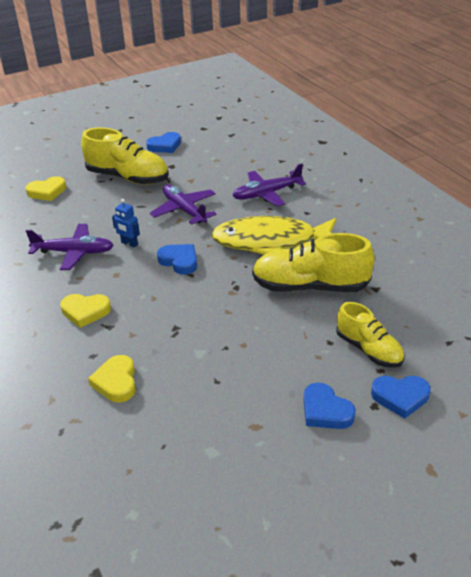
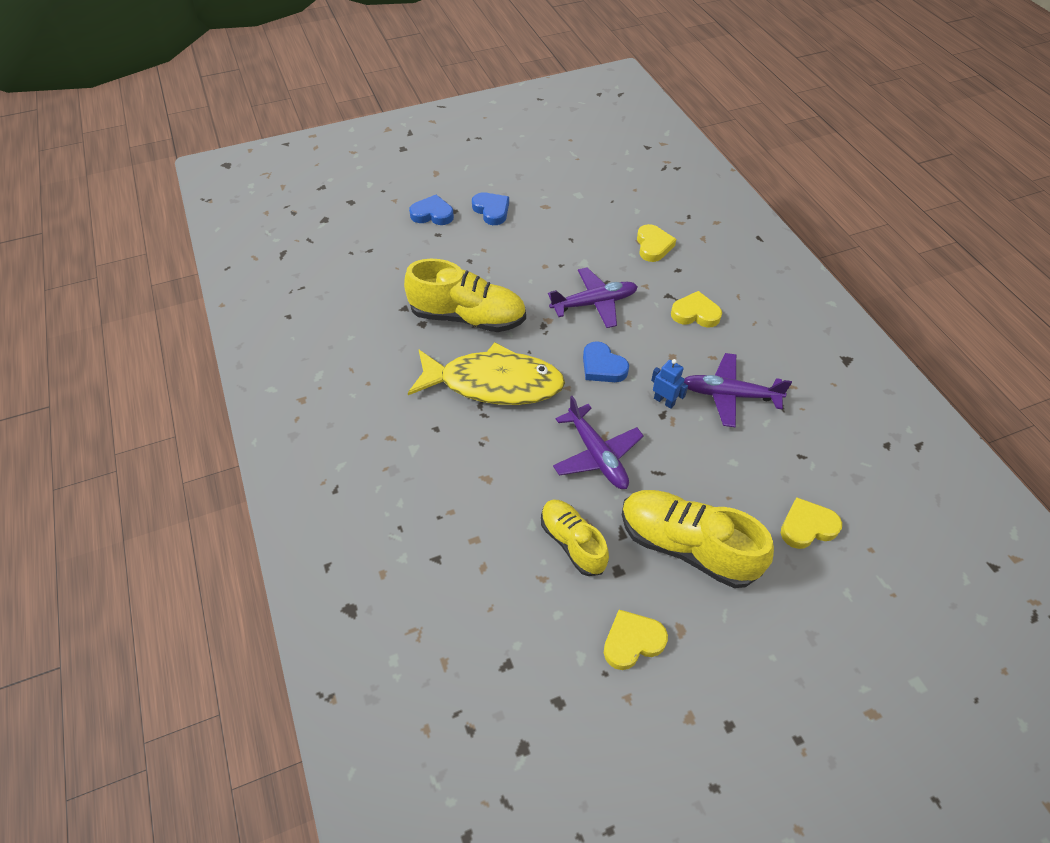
camera: 175 degrees left, 15 degrees up
(165, 146) = (632, 641): blue heart -> yellow heart
(267, 194) = (478, 474): purple plane -> purple plane (594, 303)
(369, 350) = (439, 250): yellow shoe -> yellow shoe (572, 542)

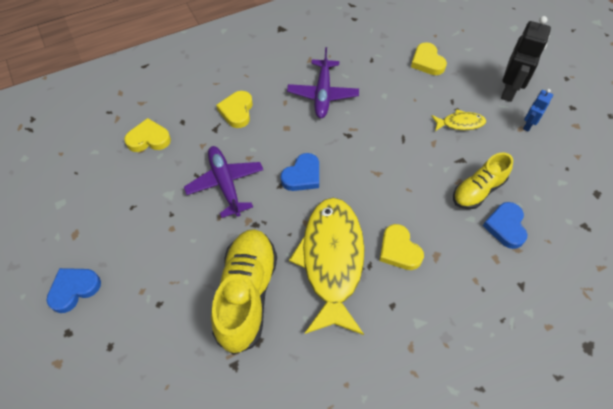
camera: 95 degrees left, 5 degrees up
(432, 214) = (70, 359): blue heart -> blue heart (505, 226)
(597, 454) = (395, 177): purple plane -> none
(632, 641) = (540, 154): yellow heart -> yellow heart (399, 250)
(664, 401) = (334, 134): blue robot -> blue robot (528, 125)
(686, 546) = (460, 123): yellow shoe -> yellow fish
(758, 632) = (509, 90): none -> black robot

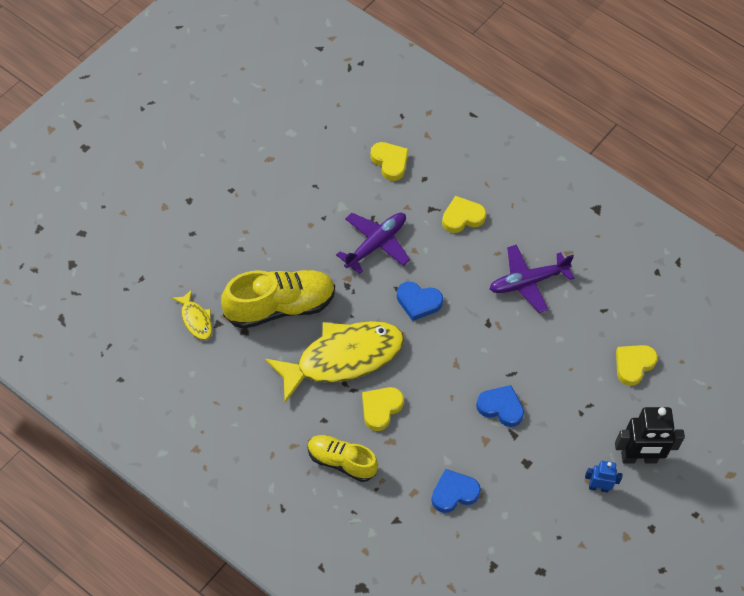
camera: 60 degrees right, 0 degrees up
(74, 289) = (223, 185): blue heart -> blue heart (500, 407)
(460, 123) = (562, 421): yellow fish -> yellow fish (195, 319)
(478, 190) = (483, 458): yellow shoe -> yellow shoe (341, 462)

